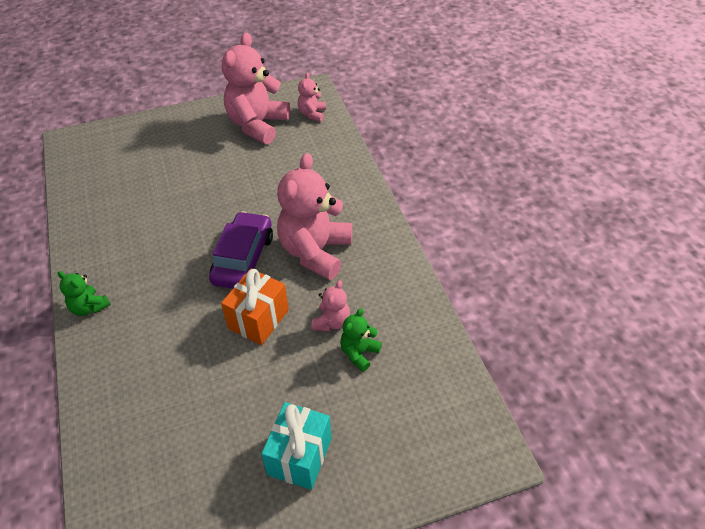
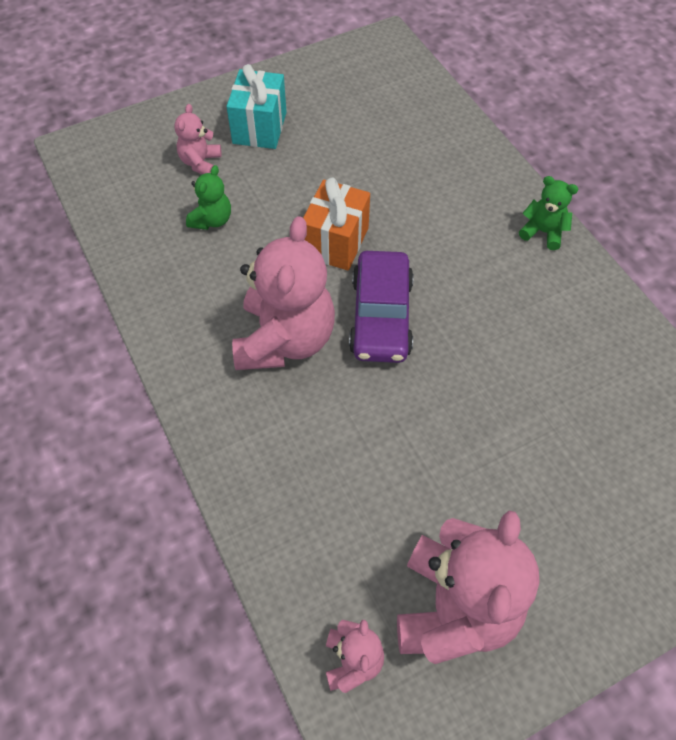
camera: 170 degrees right, 10 degrees up
(332, 322) = (248, 249): pink teddy bear -> pink teddy bear (200, 163)

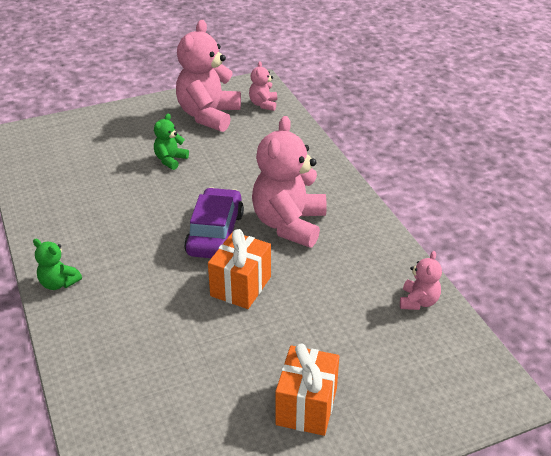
camera: 175 degrees left, 20 degrees down
(200, 163) = (368, 369): pink teddy bear -> pink teddy bear (418, 301)
(212, 220) = (351, 311): green teddy bear -> green teddy bear (170, 160)
(259, 128) = (306, 406): turquoise gift -> orange gift

